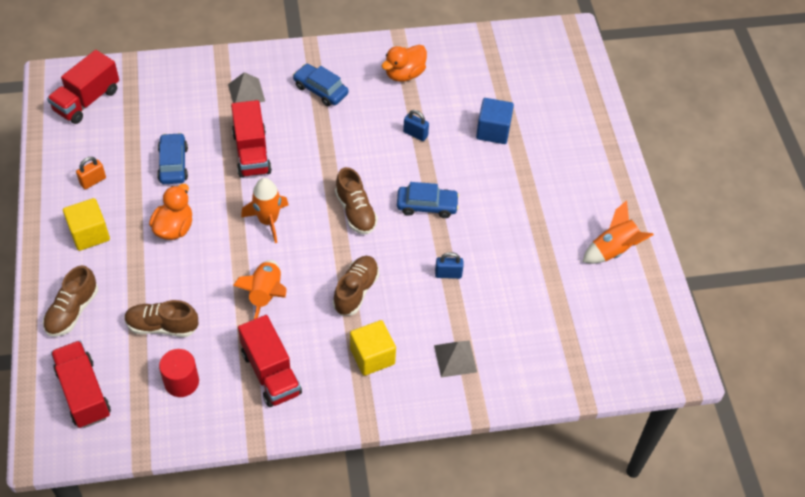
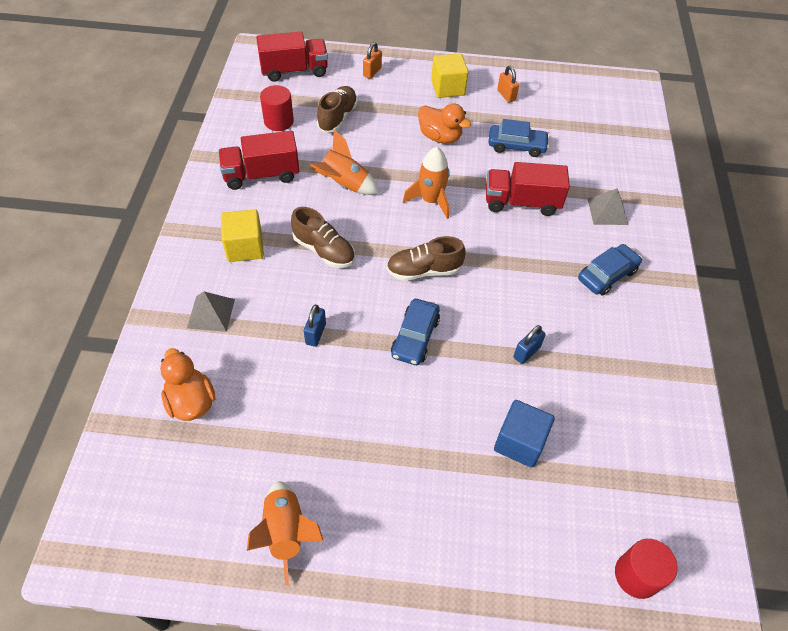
camera: 105 degrees right, 0 degrees up
(72, 311) = (372, 72): brown shoe -> orange padlock
(87, 100) = (605, 101): red truck -> none
(404, 74) = (629, 365): orange duck -> orange duck (191, 402)
(558, 67) = (636, 575): none -> red cylinder

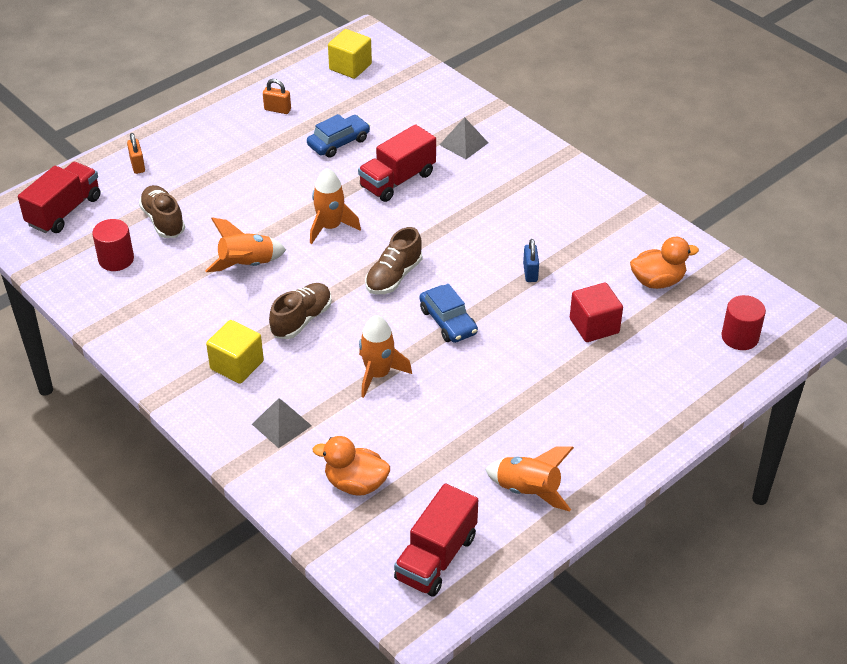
camera: 45 degrees left, 10 degrees down
(261, 175) = (167, 308): red truck -> red truck (436, 557)
(315, 334) = (378, 374): blue padlock -> orange rocket
(324, 250) = (301, 320): brown shoe -> brown shoe turned 45 degrees counterclockwise
(440, 137) = (271, 177): orange duck -> orange duck (657, 281)
(448, 88) = (222, 135): yellow cube -> yellow cube (350, 67)
(519, 442) = (594, 326): blue cube -> red cube
(607, 275) = (517, 186): blue car -> none

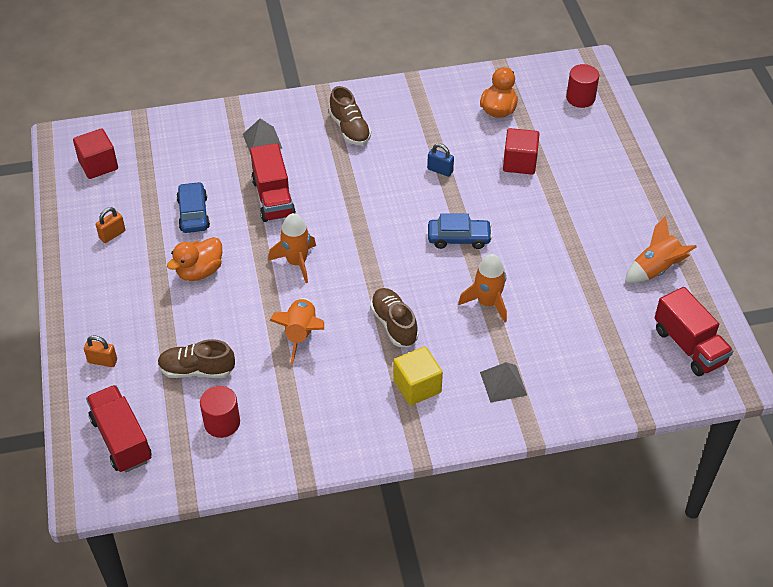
camera: 60 degrees left, 5 degrees up
(350, 67) = (98, 165): yellow cube -> red cube
(355, 484) = (592, 362): orange duck -> orange duck (199, 271)
(394, 277) = (386, 248): brown shoe -> brown shoe (350, 129)

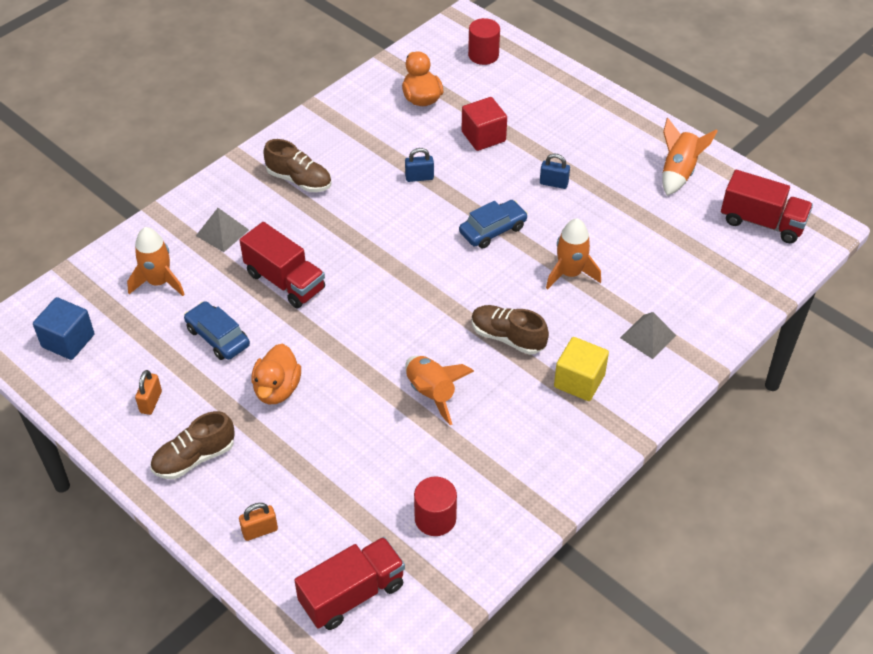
camera: 35 degrees left, 0 degrees up
(98, 165) = (68, 341): red cube -> blue cube
(121, 439) = (352, 594): red truck -> red truck turned 120 degrees clockwise
(197, 370) = (364, 484): brown shoe -> brown shoe (194, 458)
(297, 262) = (365, 329): orange rocket -> orange rocket (159, 282)
(541, 226) = (553, 183): none -> blue padlock

